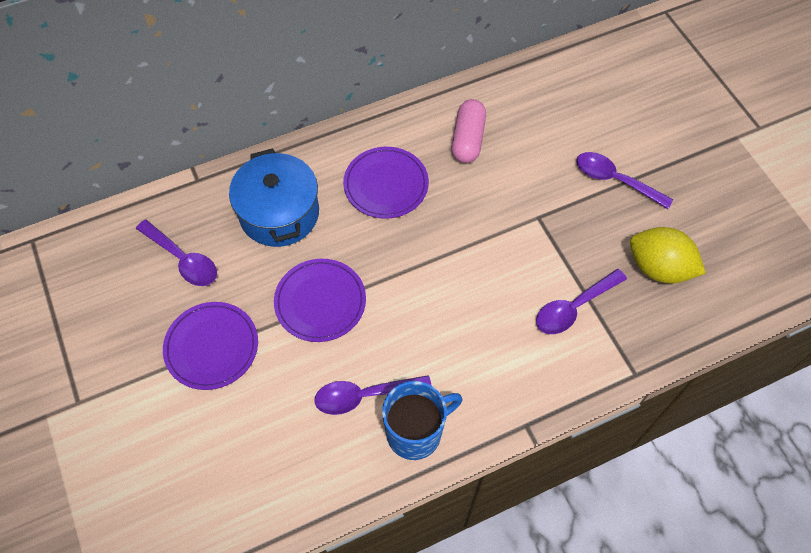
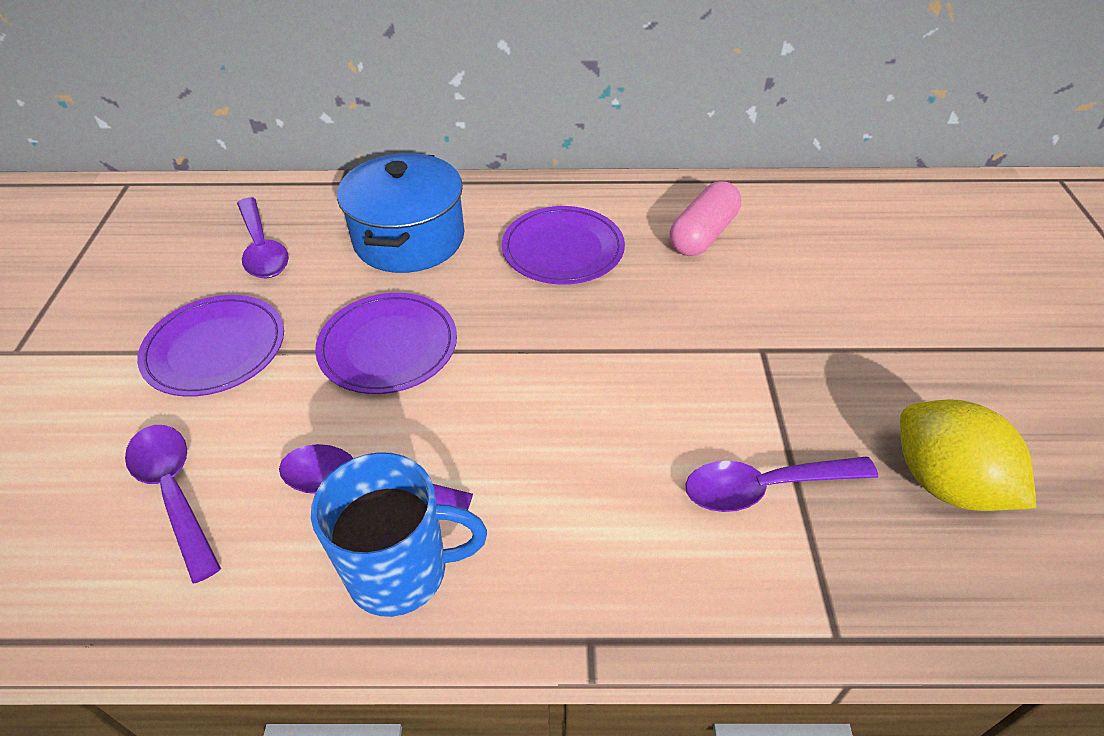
camera: 25 degrees right, 15 degrees down
(615, 180) = (908, 341): purple spoon -> purple spoon (174, 492)

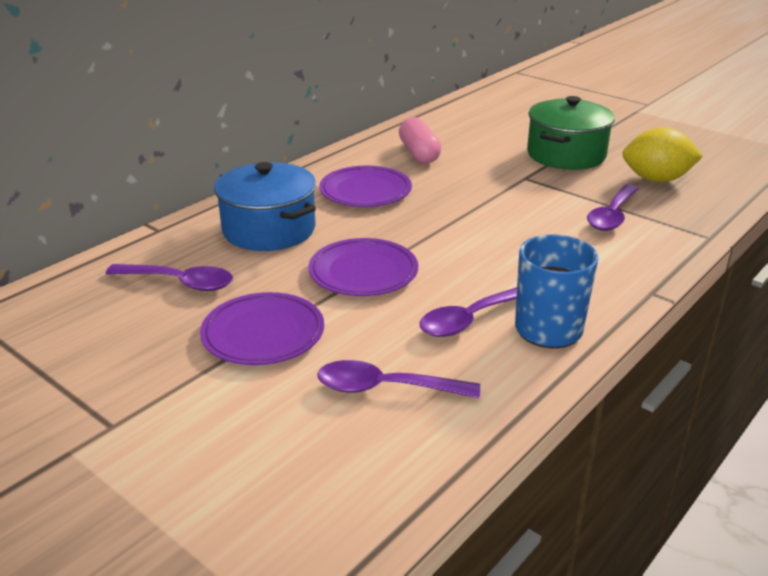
camera: 50 degrees left, 15 degrees down
(882, 351) = (566, 155): none -> green pot

